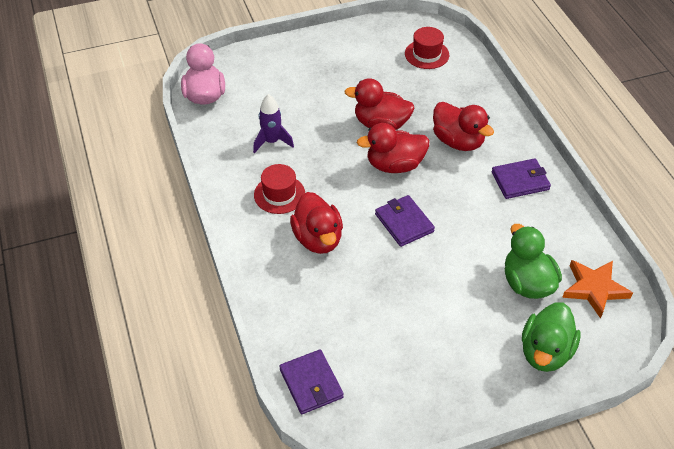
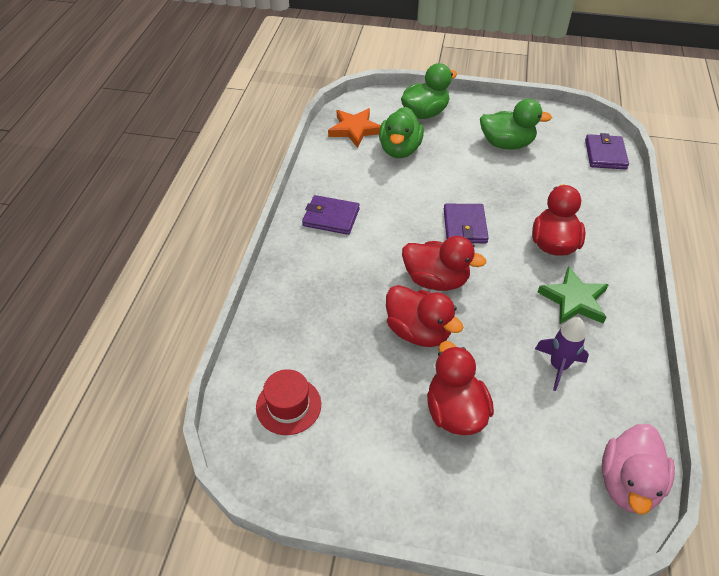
camera: 150 degrees left, 0 degrees up
(279, 194) = (574, 300): red hat -> green star
(426, 346) = (506, 144): none -> green duck
(458, 141) = (353, 276): red duck -> red duck (455, 411)

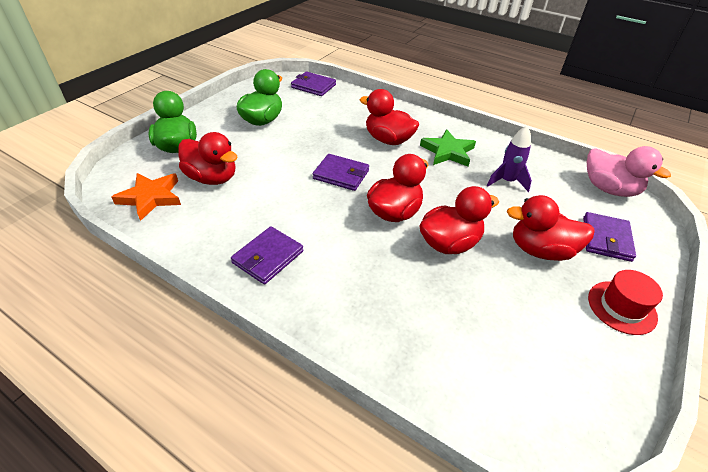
camera: 70 degrees left, 5 degrees down
(288, 405) = (515, 374): red hat -> red hat (621, 307)
(400, 150) = (212, 178): green duck -> red duck
(516, 479) = (606, 239): none -> purple wallet

